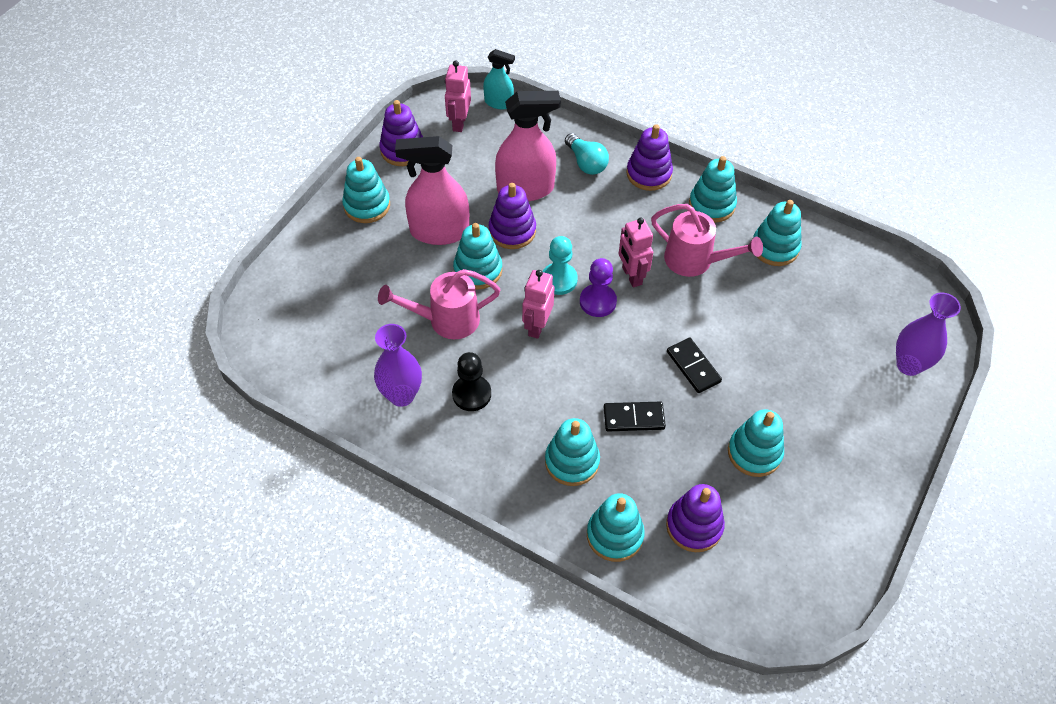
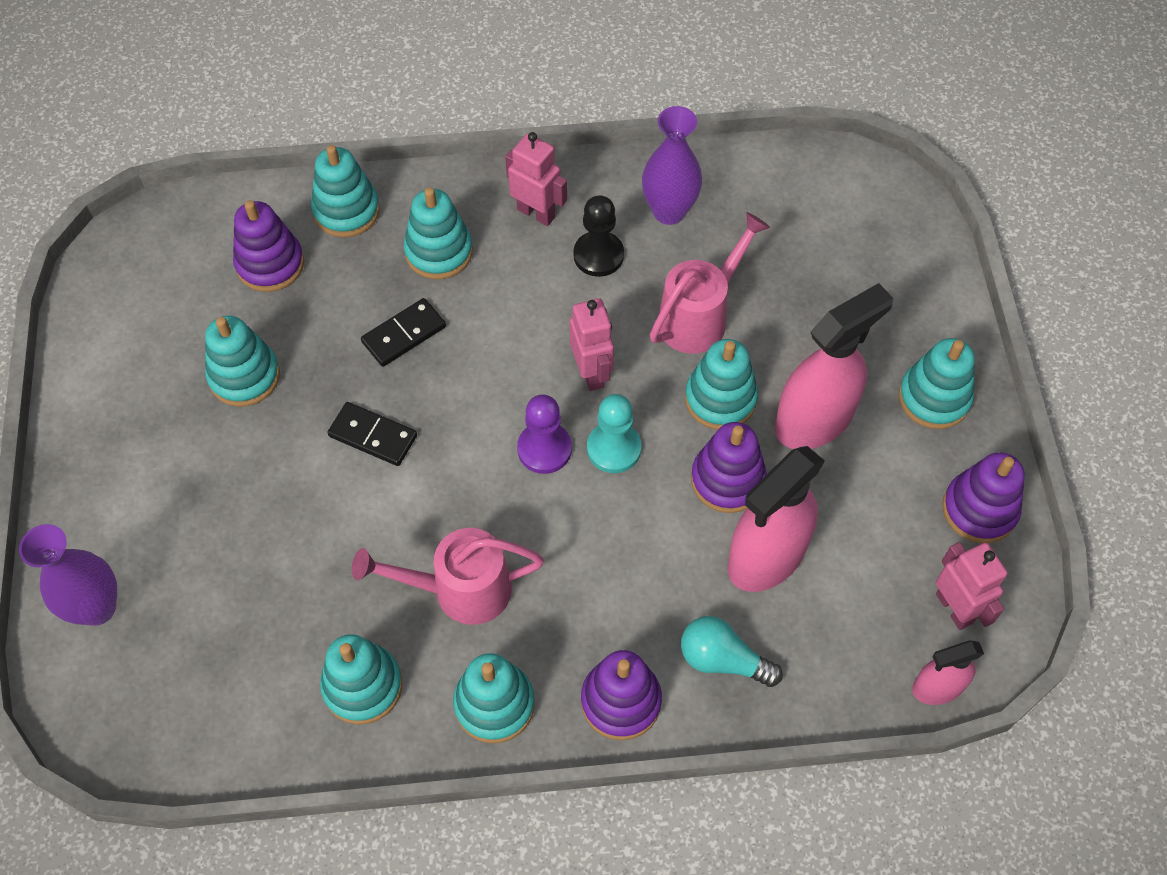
camera: 145 degrees right, 5 degrees up
(499, 103) = (937, 687): turquoise spray bottle -> pink spray bottle
(631, 276) = (528, 512): pink robot -> pink robot (536, 213)

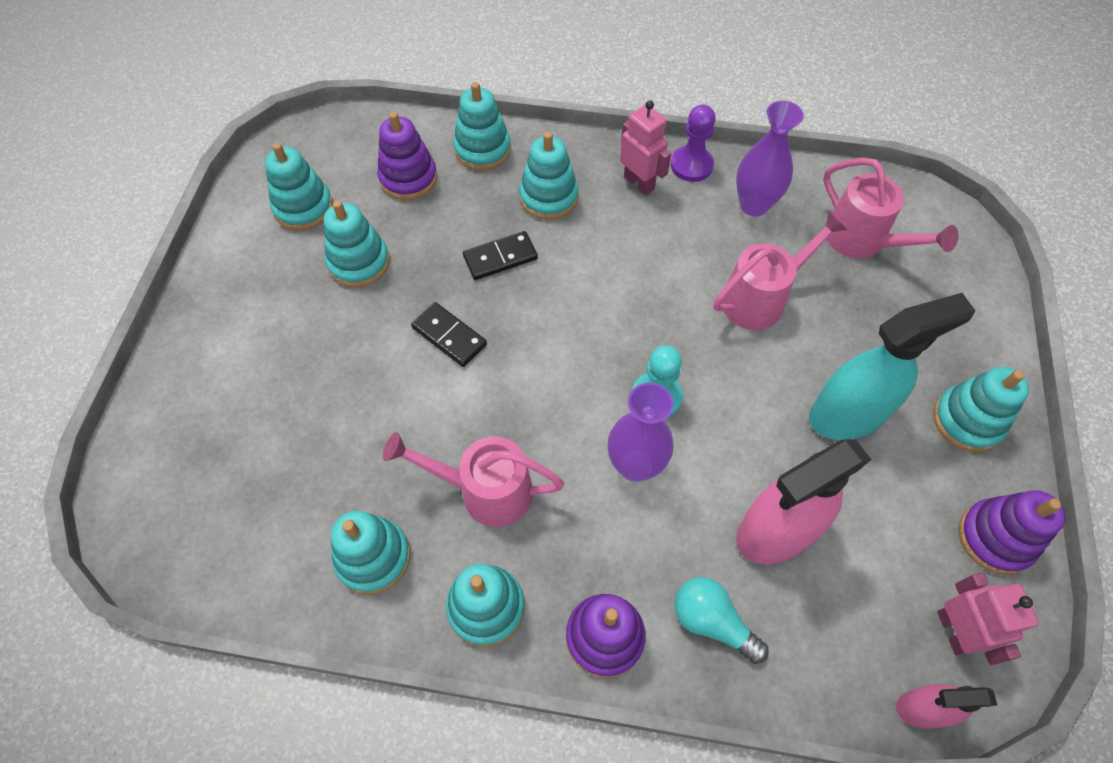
camera: 15 degrees right, 0 degrees up
(97, 607) = (174, 427): purple vase -> purple vase (635, 465)
(544, 449) = (594, 382): purple pawn -> purple pawn (691, 165)
(592, 373) = (653, 326): pink robot -> none
(598, 255) = (683, 228): black pawn -> none
(720, 399) = (764, 375): turquoise stacking toy -> turquoise stacking toy (303, 208)
(727, 480) = (754, 450): purple stacking toy -> none
(793, 227) = (862, 241): none -> pink watering can
(814, 420) = (848, 414): pink spray bottle -> turquoise spray bottle

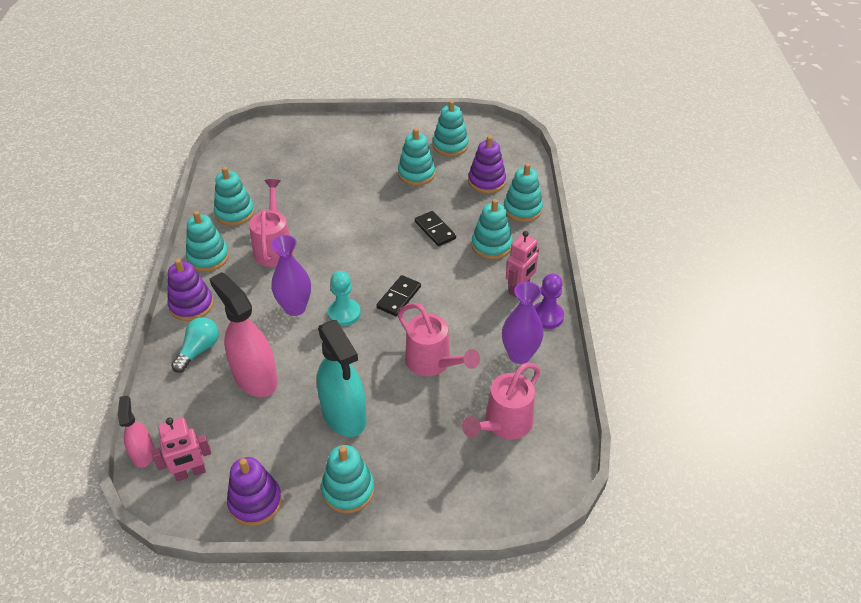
camera: 80 degrees right, 15 degrees down
(449, 336) = (372, 218): black domino -> black domino (399, 297)

